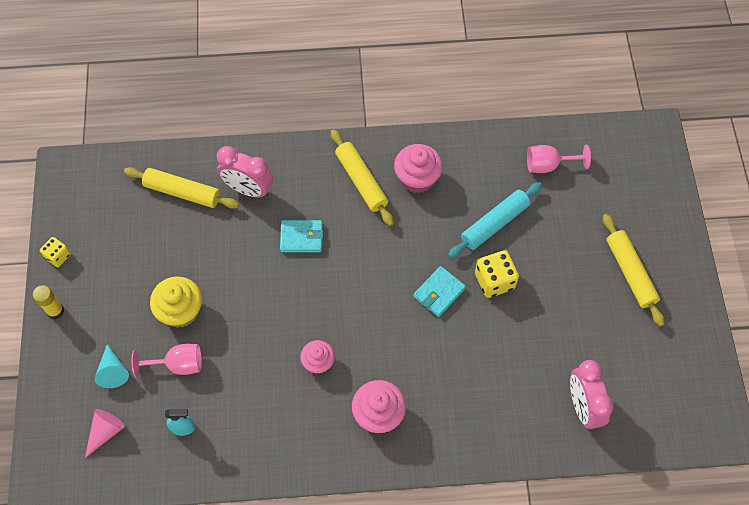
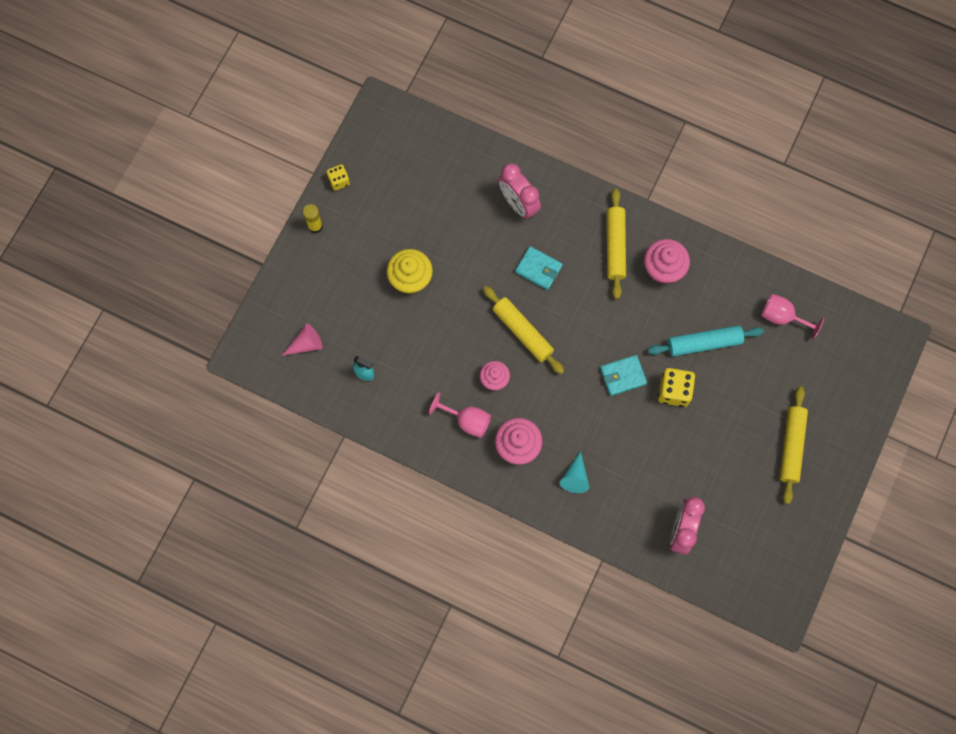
camera: 30 degrees right, 10 degrees up
(113, 371) = (334, 299): turquoise cone -> turquoise cone (575, 477)
(178, 364) = (386, 321): pink goblet -> pink goblet (467, 420)
(182, 192) = (464, 178): yellow rolling pin -> yellow rolling pin (522, 332)

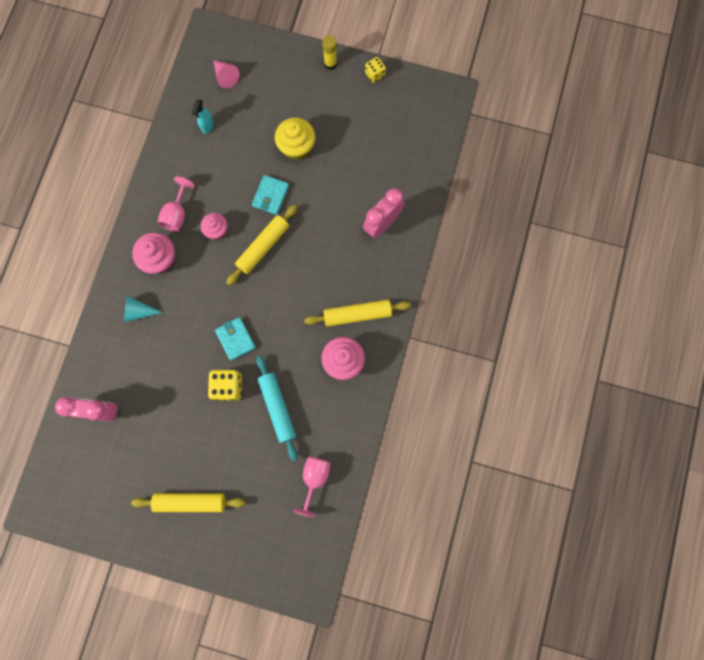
camera: 80 degrees right, 5 degrees up
(538, 269) = (324, 251): turquoise wallet -> turquoise wallet (270, 196)

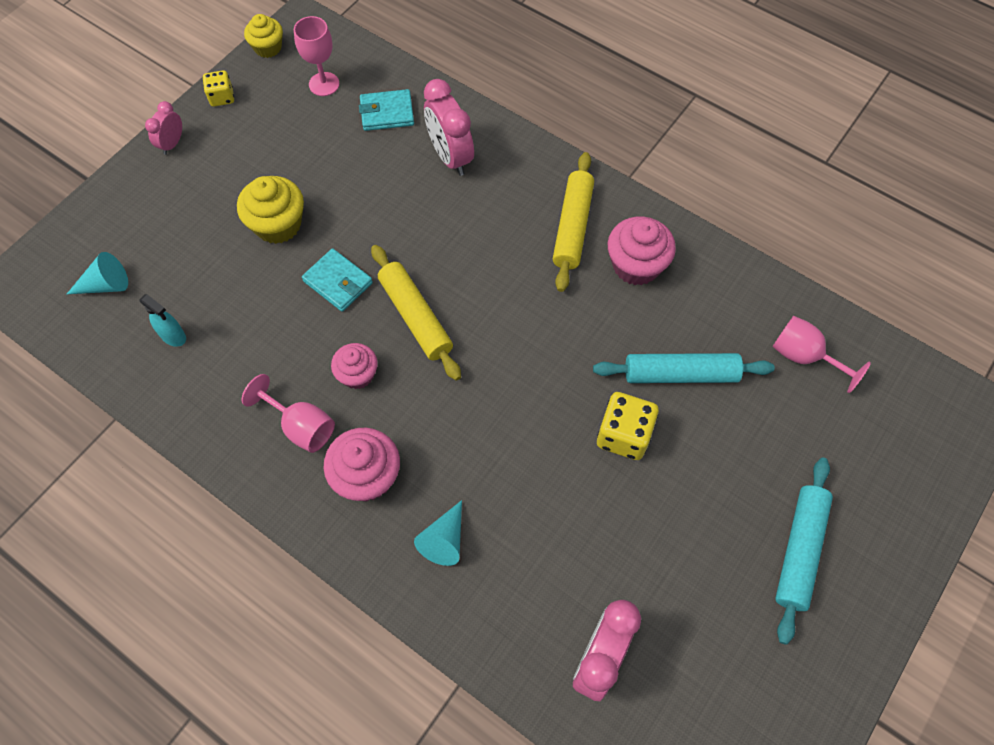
camera: 70 degrees left, 15 degrees down
(190, 501) = (799, 550): yellow rolling pin -> turquoise rolling pin
(226, 77) = (106, 285): pink cone -> turquoise cone
(236, 339) = (549, 400): turquoise wallet -> turquoise wallet (387, 113)
(330, 64) = (172, 144): yellow glue stick -> pink clock
(408, 128) = (324, 84): none -> pink goblet
(424, 83) = (268, 48): none -> yellow cupcake

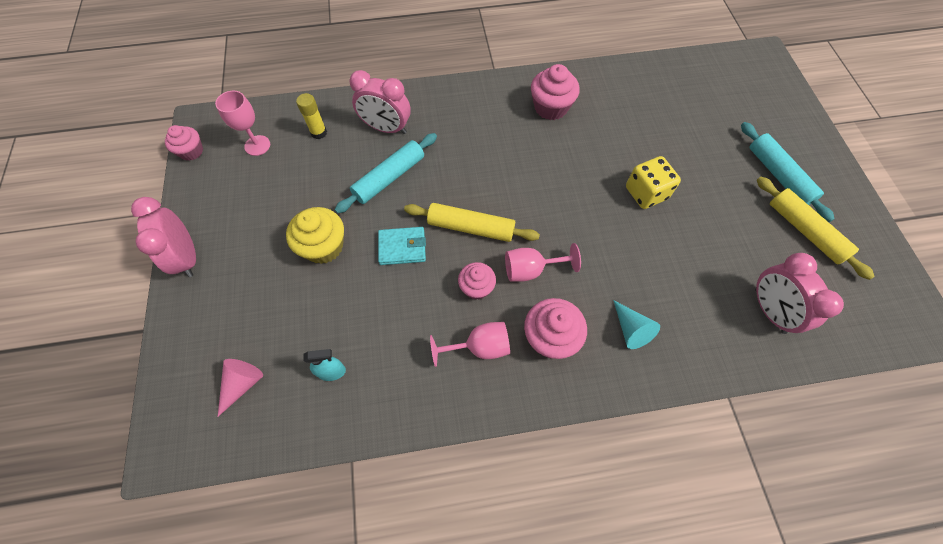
camera: 45 degrees left, 0 degrees up
(106, 285) = (242, 384): turquoise cone -> pink cone
(172, 144) = (187, 257): pink clock -> pink clock, size x1.79
(222, 97) = (192, 203): yellow dice -> none
(268, 48) = (191, 151): yellow cupcake -> pink cupcake
(387, 113) = (319, 133): turquoise wallet -> yellow glue stick
(572, 227) = (497, 113): yellow rolling pin -> yellow rolling pin (804, 231)
(680, 374) = (634, 141): turquoise rolling pin -> turquoise rolling pin (389, 177)
(804, 356) = (673, 88): pink goblet -> pink goblet (531, 270)

